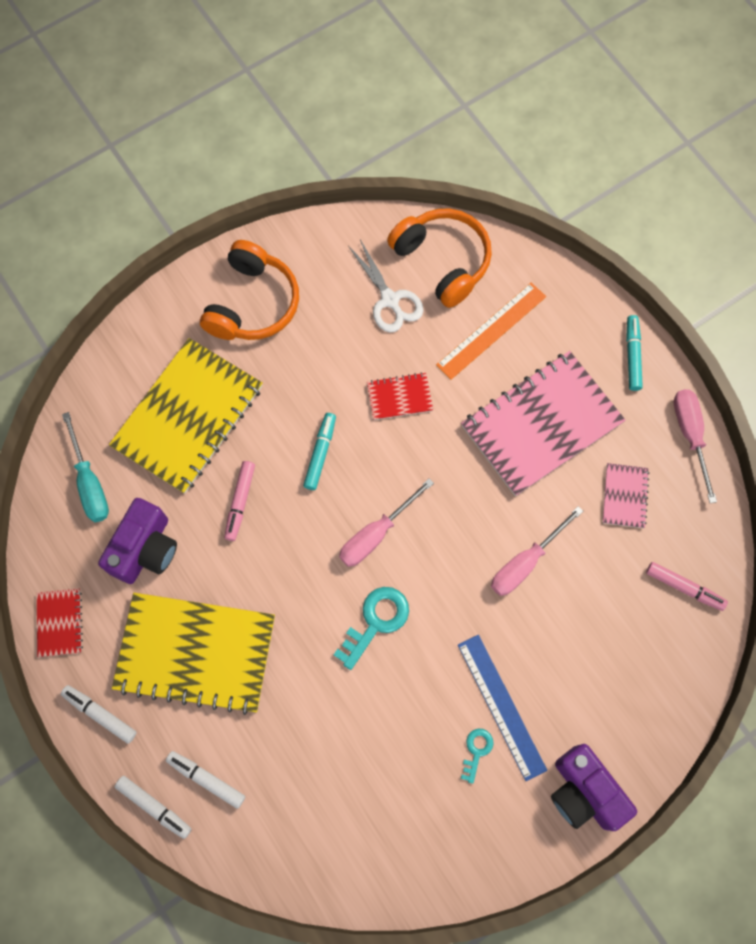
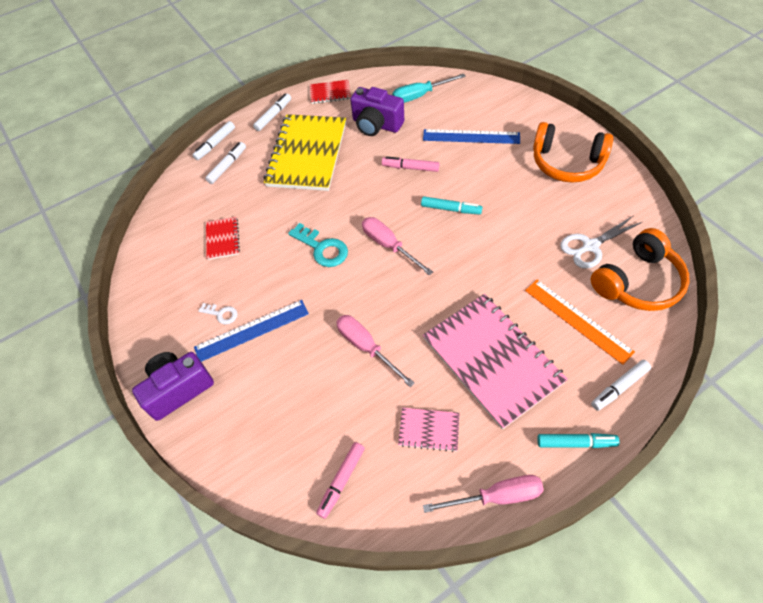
camera: 95 degrees right, 15 degrees down
(188, 417) = (471, 136): yellow notebook -> blue ruler
(399, 397) = (503, 256): red notebook -> red notebook (223, 239)
(476, 751) = (221, 314): turquoise key -> white key
(572, 305) = (619, 387): none -> white marker

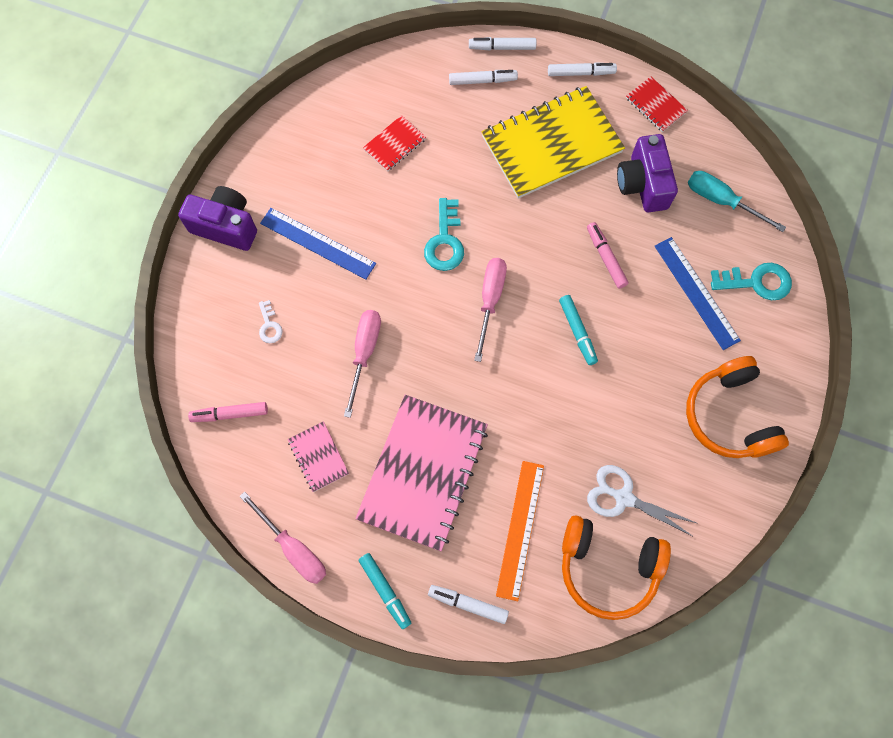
camera: 50 degrees right, 15 degrees up
(221, 314) = (316, 205): white key -> white key (269, 325)
(486, 106) = (756, 282): none -> turquoise key

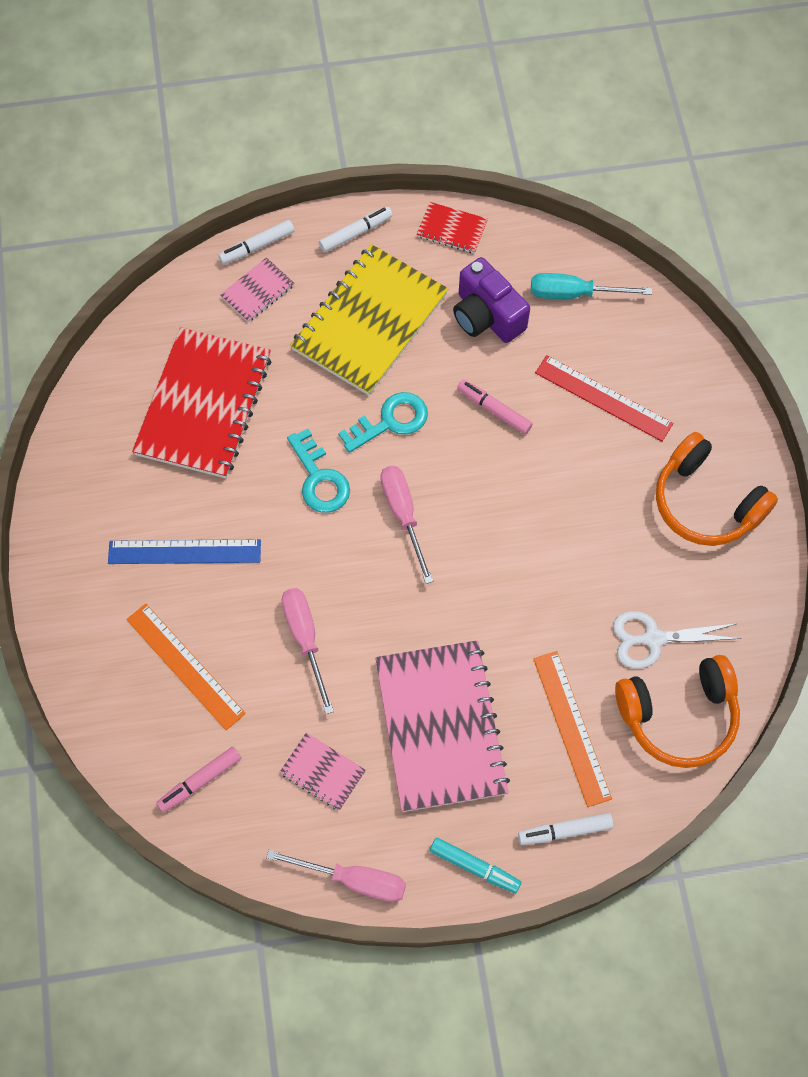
camera: 30 degrees left, 5 degrees down
(226, 226) = (71, 586): purple camera -> none
(269, 325) = (185, 665): white key -> orange ruler
(394, 144) = (204, 405): red notebook -> red notebook, size x2.23
(482, 81) = (257, 291): white marker -> pink notebook
(577, 332) = (510, 499): turquoise marker -> none
(696, 292) = (603, 398): blue ruler -> red ruler
(756, 282) = (654, 357): turquoise key -> turquoise key (390, 421)

